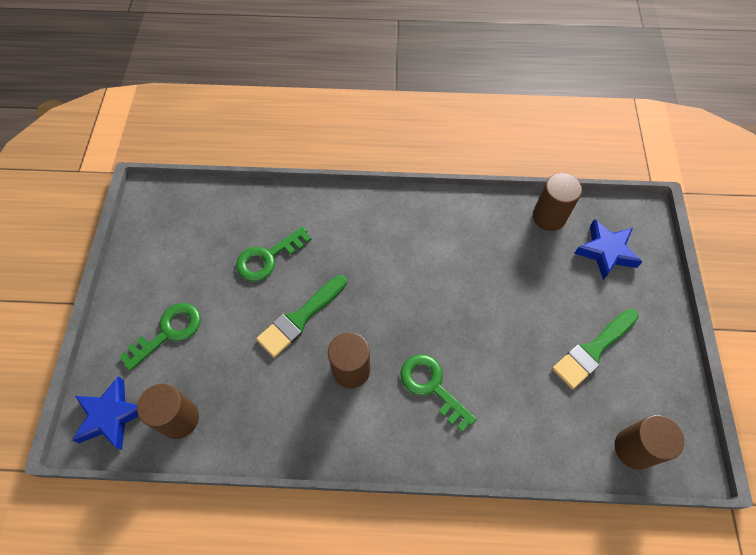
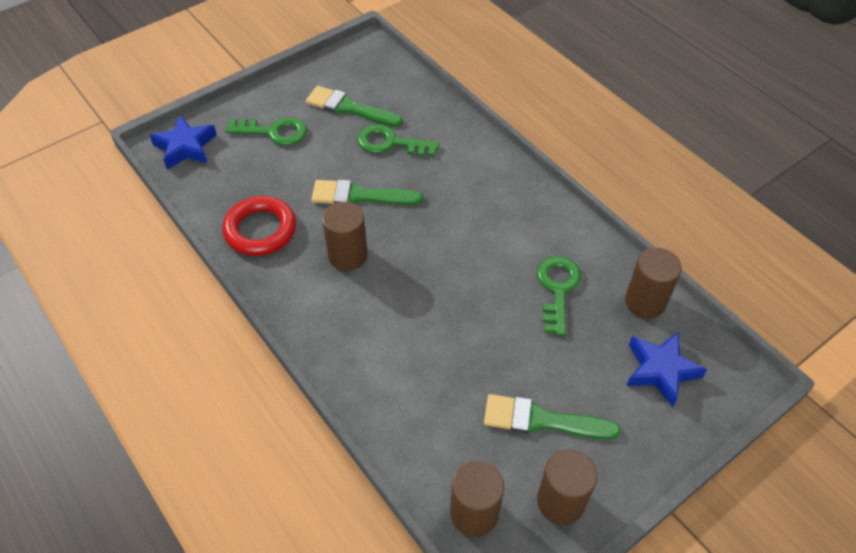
camera: 50 degrees right, 10 degrees down
(179, 419) = (215, 183): brown cylinder -> brown cylinder (560, 501)
(201, 258) = (349, 108): none -> green brush
(265, 417) = (260, 230): none -> red ring
(432, 386) = (385, 318): green key -> green key (557, 289)

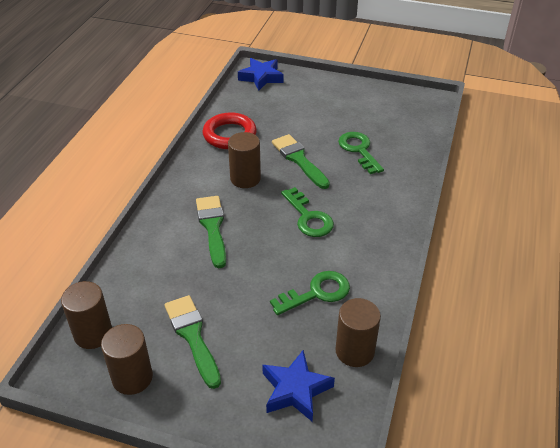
camera: 55 degrees right, 10 degrees down
(274, 132) = (311, 101): green key -> green key (308, 218)
(349, 108) = (367, 119): green brush -> green brush (212, 227)

